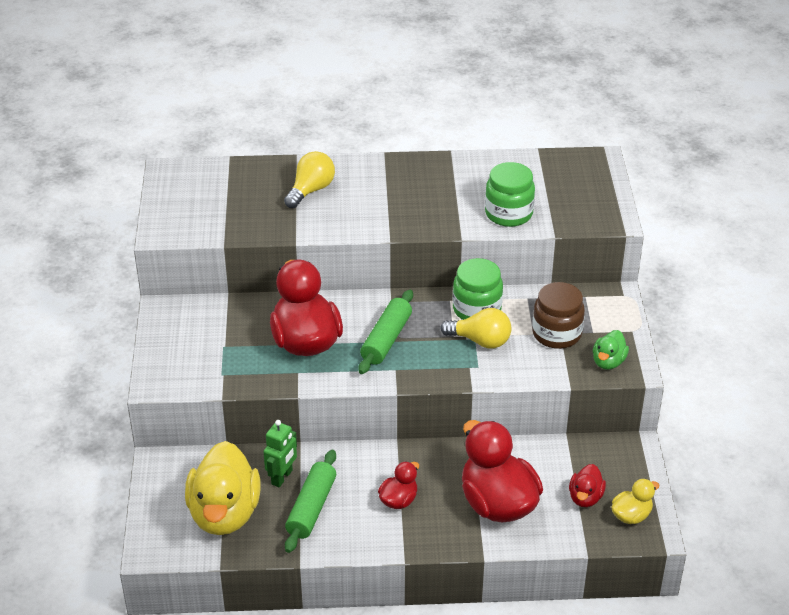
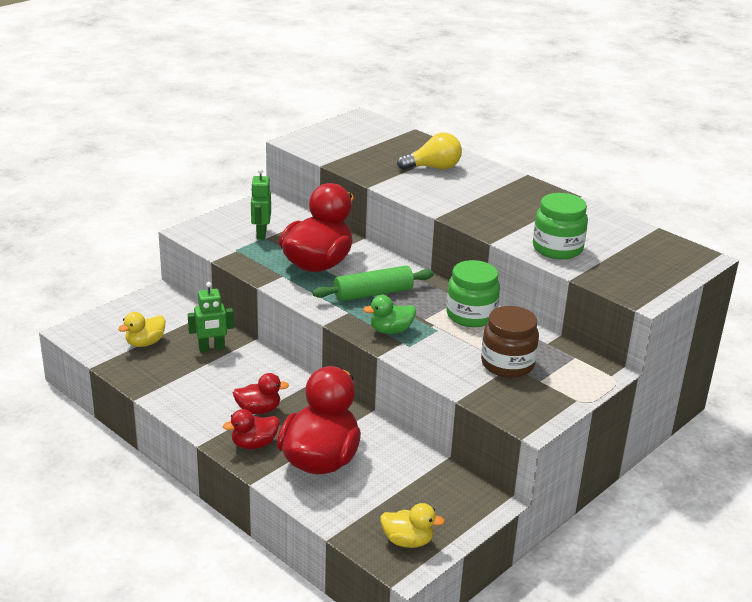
camera: 45 degrees right, 10 degrees down
(215, 344) = (261, 234): none -> green robot
(224, 513) = (145, 343): yellow duck -> yellow duck, size x0.48
(311, 508) = (198, 375): green rolling pin -> none
(480, 341) = (439, 333): yellow light bulb -> none
(585, 497) = (392, 503): red duck -> red duck (254, 444)
(608, 362) = (518, 405): green duck -> green duck (391, 330)

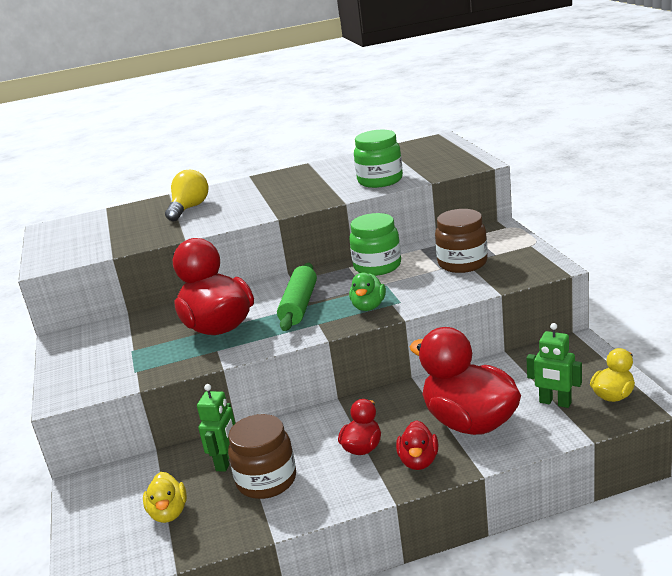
camera: 55 degrees left, 5 degrees down
(198, 374) = (266, 480): none -> brown jar
(261, 234) = (122, 351): green robot -> green robot (555, 402)

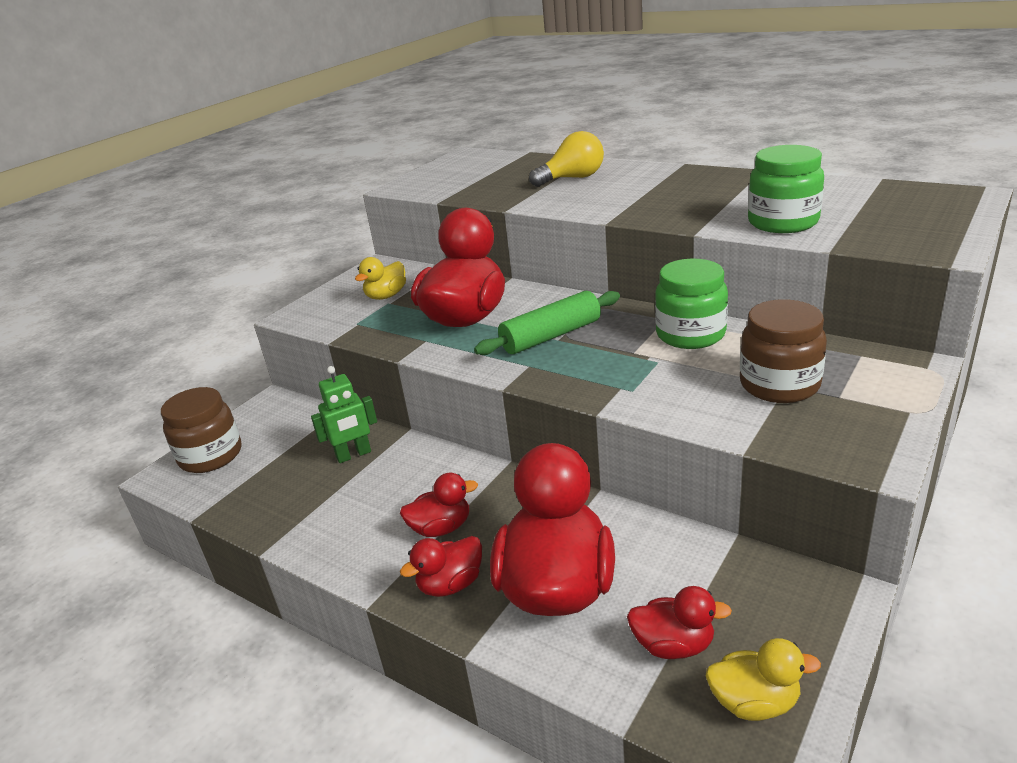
camera: 50 degrees right, 5 degrees up
(169, 513) = (263, 468): yellow duck -> yellow duck (386, 296)
(266, 480) = (343, 496): brown jar -> brown jar (211, 456)
(368, 306) = (597, 376): green duck -> none
(555, 402) = (673, 645): green robot -> red duck

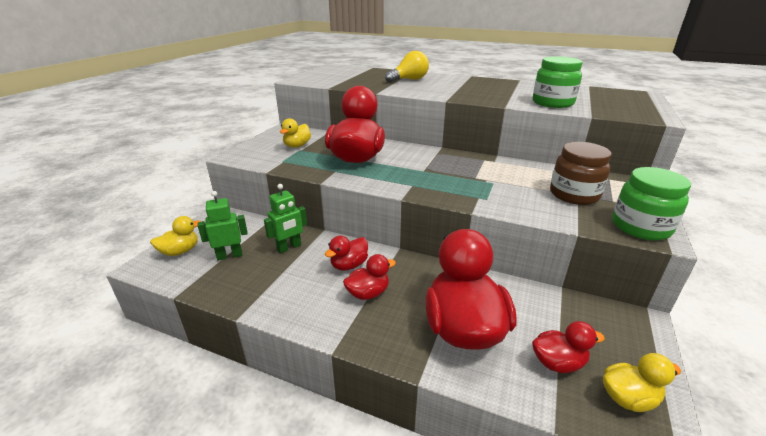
camera: 15 degrees left, 0 degrees up
(211, 456) = (180, 251): brown jar -> yellow duck
(272, 464) = (229, 255): none -> green robot
(450, 584) = (388, 332): red duck -> red duck (349, 265)
(551, 336) = (418, 168): green rolling pin -> none
(690, 334) = (504, 168): green jar -> green jar (640, 227)

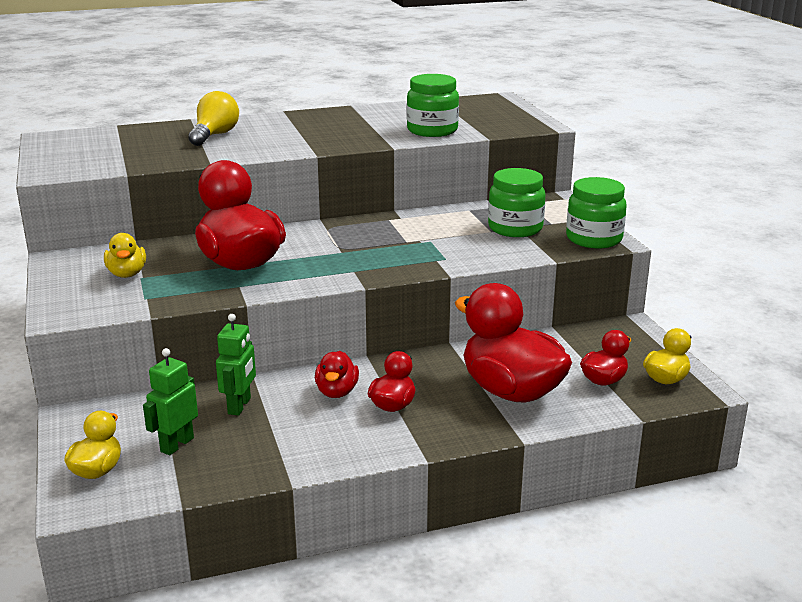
camera: 40 degrees left, 5 degrees down
(574, 195) = (515, 228): brown jar -> green jar

